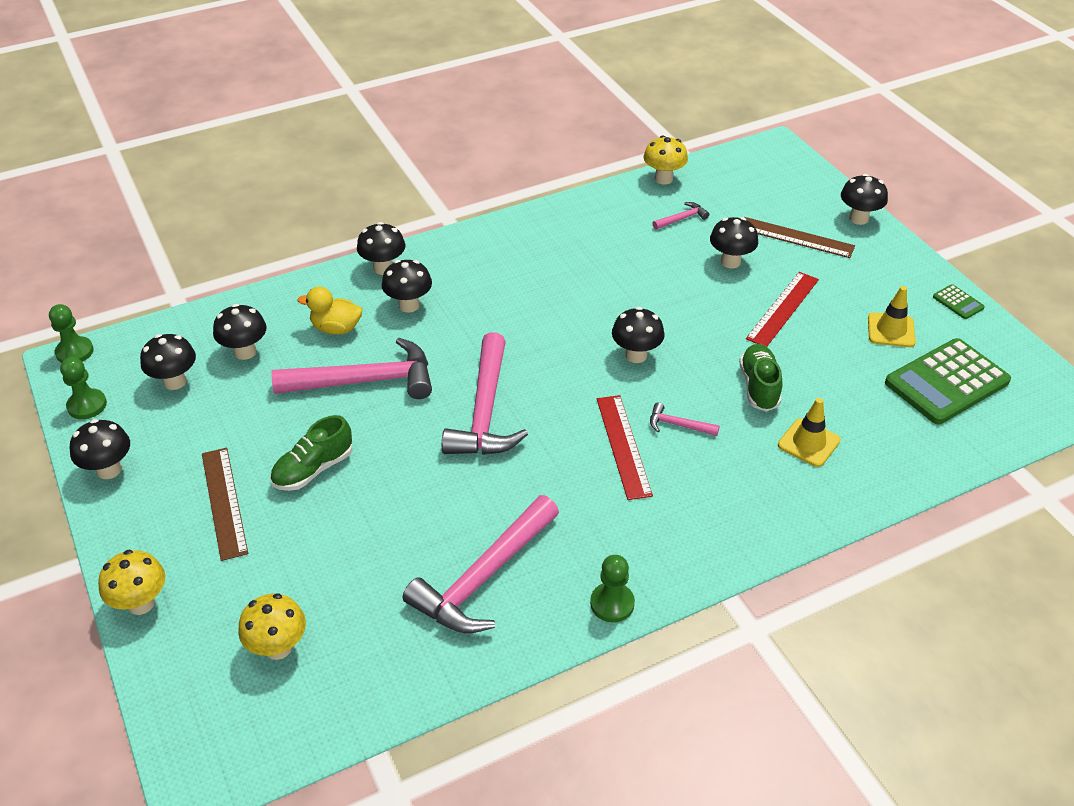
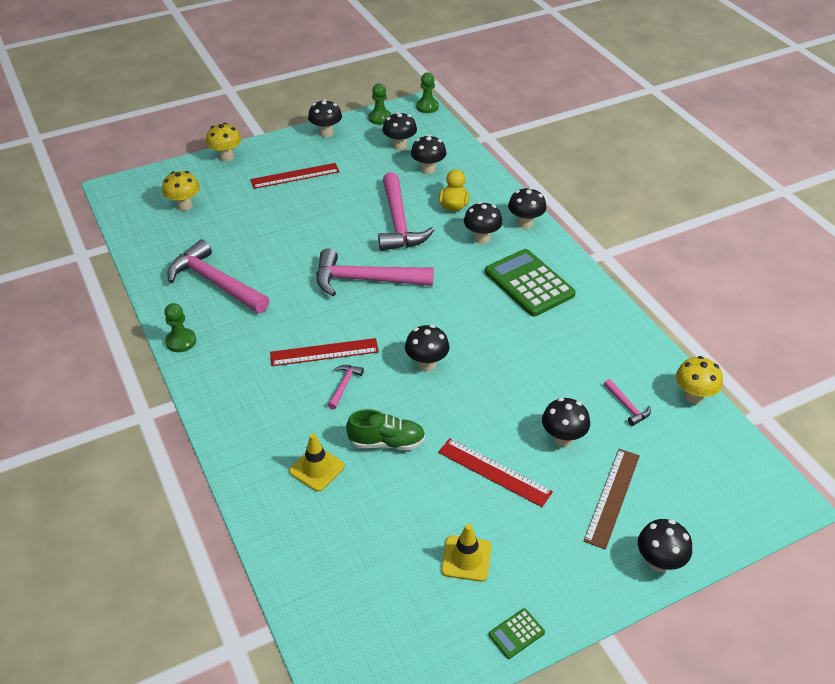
camera: 90 degrees right, 0 degrees up
(224, 502) = (295, 176): brown ruler -> red ruler
(313, 469) = (317, 207): green shoe -> none
(946, 382) = (388, 593): green calculator -> green calculator (529, 283)

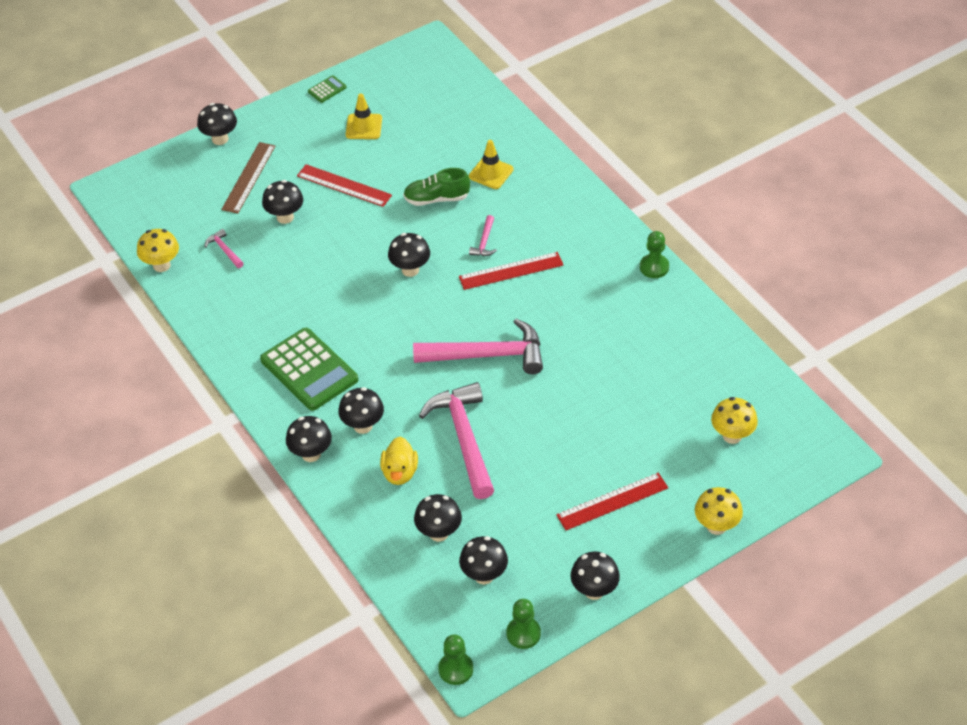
camera: 175 degrees right, 5 degrees up
(215, 282) = (648, 335): pink hammer -> none

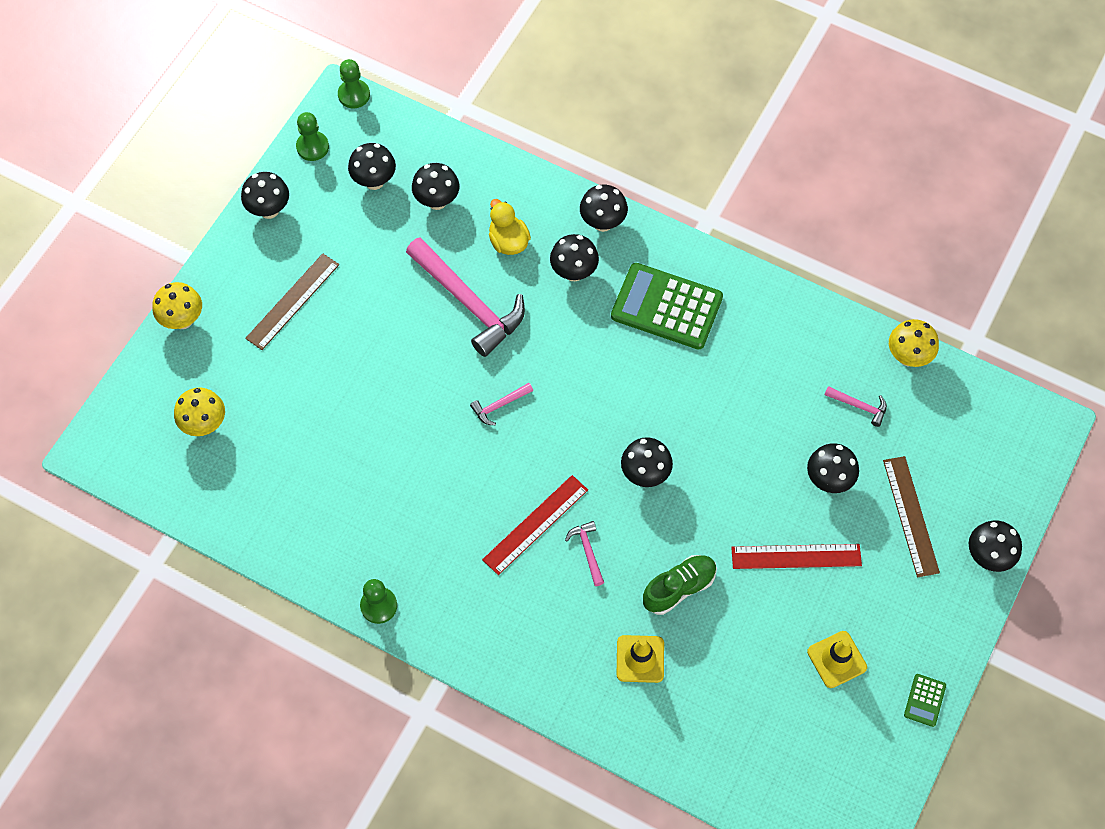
camera: 150 degrees right, 15 degrees up
(487, 355) = (499, 405): pink hammer -> pink hammer, size x0.43
(612, 501) = (292, 301): red ruler -> brown ruler

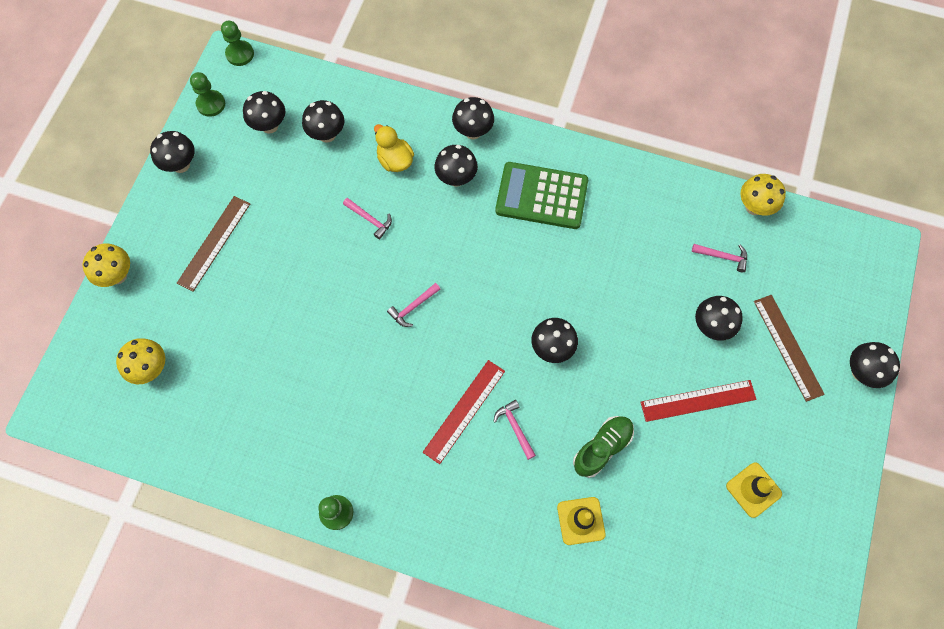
camera: 10 degrees left, 5 degrees up
(468, 303) = (370, 219): pink hammer -> pink hammer, size x0.43
(924, 700) = (838, 514): green calculator -> none

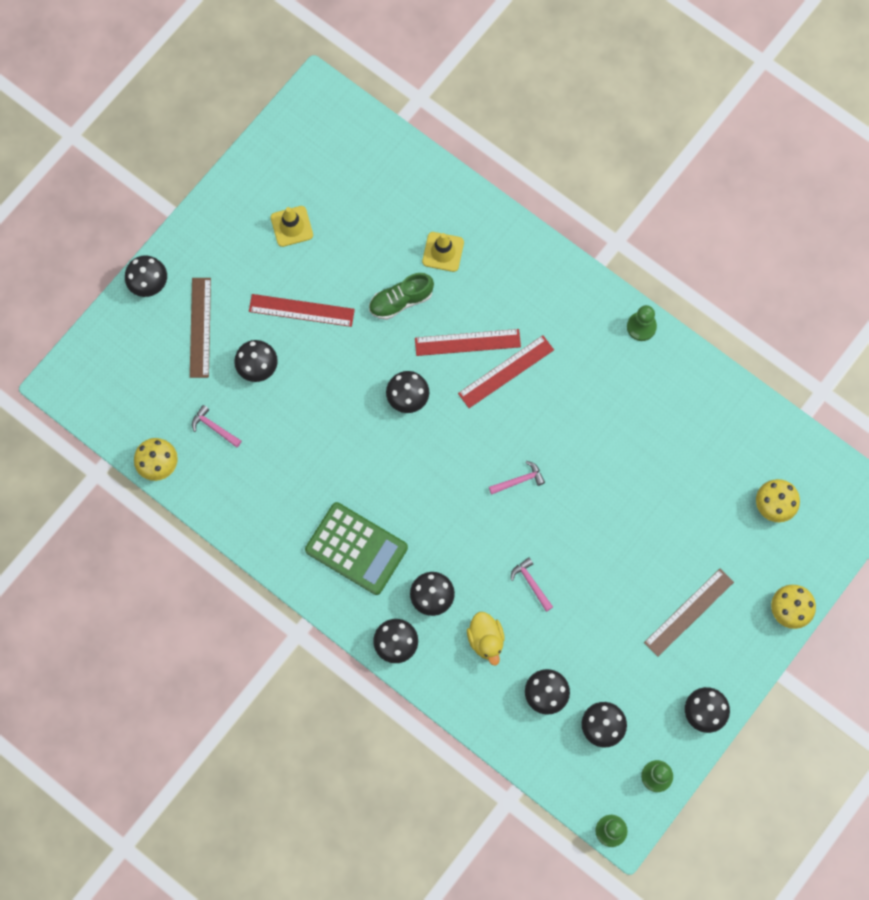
camera: 160 degrees left, 5 degrees up
(515, 427) = (467, 342): pink hammer -> red ruler

